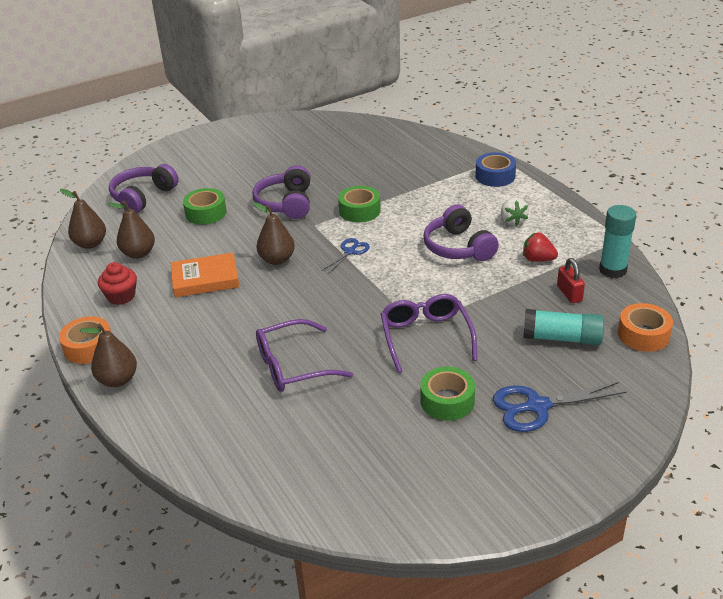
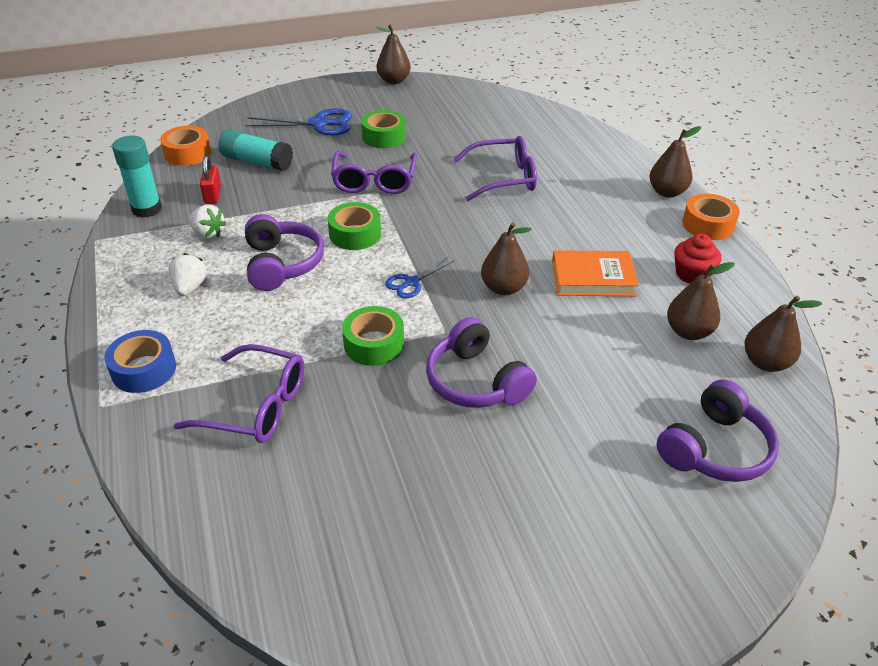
camera: 170 degrees left, 5 degrees up
(206, 213) = (601, 388): green tape -> green tape (355, 234)
(286, 203) = (476, 381): purple headphones -> purple headphones turned 135 degrees clockwise
(414, 172) = (256, 406): none -> purple glasses
(490, 520) = (394, 81): none -> brown pear
(538, 259) = (208, 234): red strawberry -> white strawberry

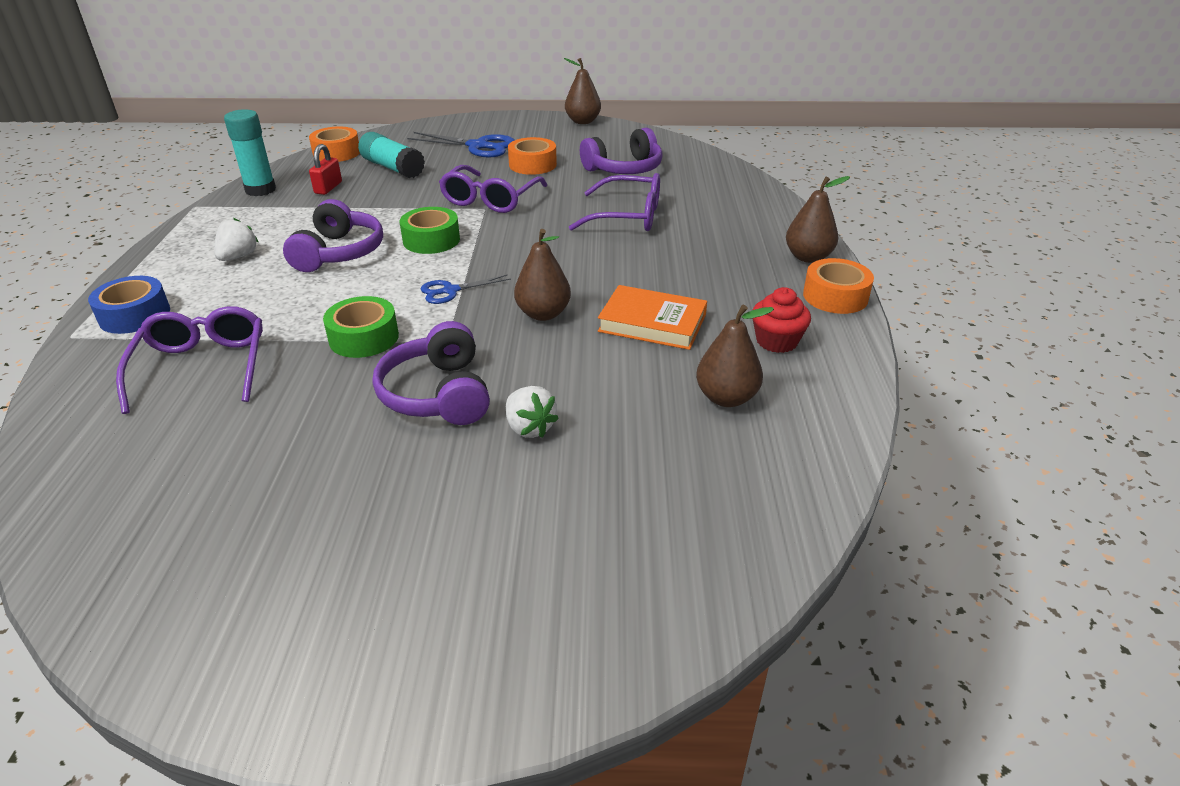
camera: 20 degrees right, 5 degrees down
(208, 234) = (295, 217): white strawberry -> white strawberry (529, 428)
(256, 406) = (202, 367): purple glasses -> purple glasses turned 135 degrees counterclockwise
(384, 137) = (532, 165): green tape -> orange tape
(714, 448) = (662, 529): purple headphones -> purple headphones (624, 169)
(766, 362) = (803, 451): brown pear -> none

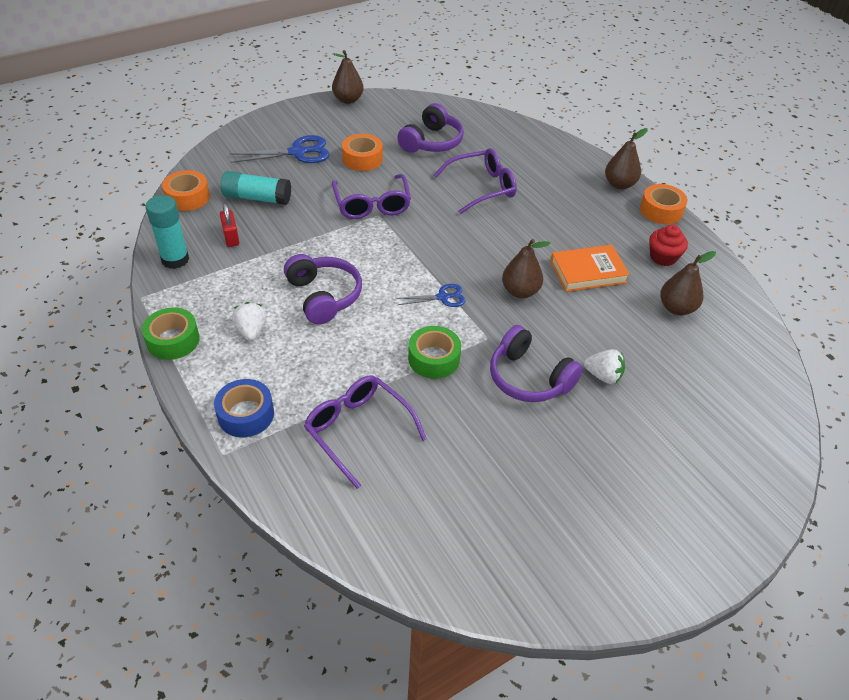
camera: 35 degrees left, 10 degrees up
(431, 240) = (376, 259): green tape -> green tape (173, 340)
(450, 291) = (442, 297): blue scissors -> blue scissors turned 135 degrees counterclockwise

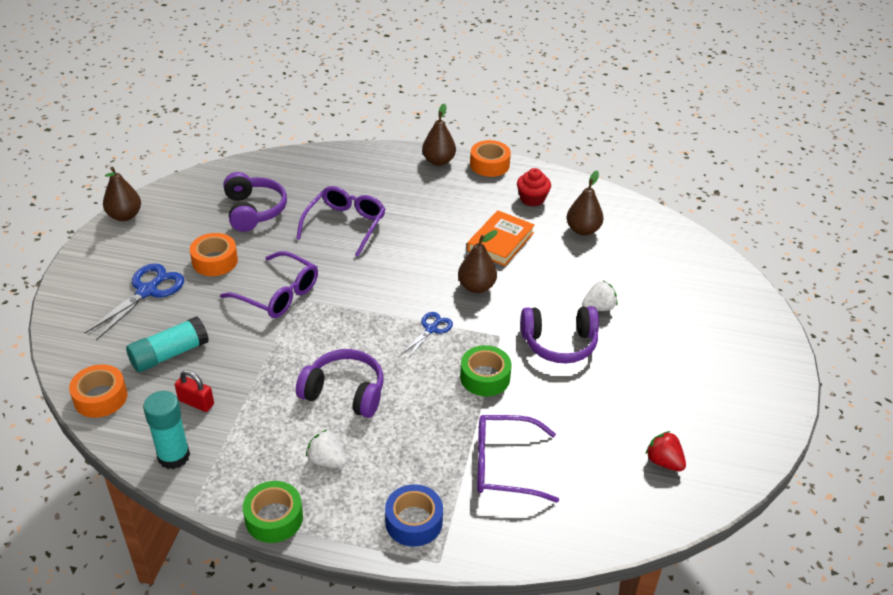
camera: 45 degrees left, 5 degrees down
(486, 534) = (664, 462): none -> red strawberry

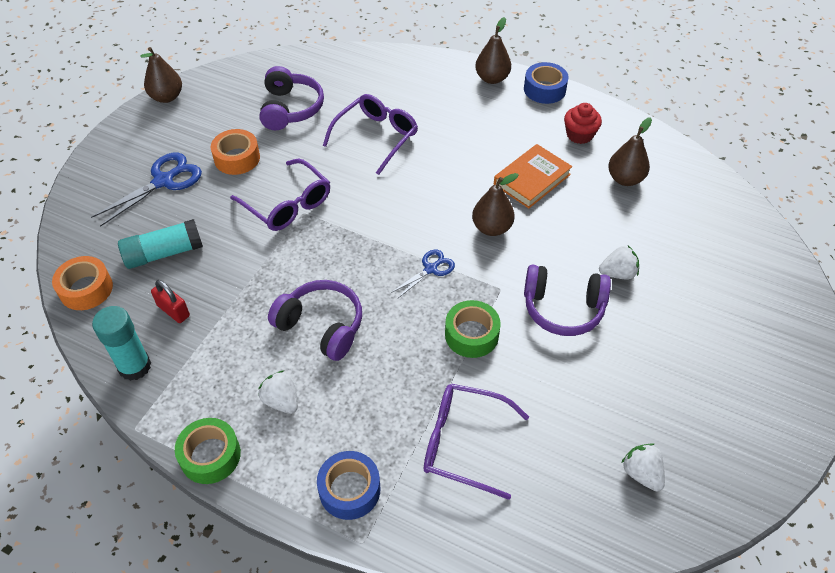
camera: 15 degrees right, 10 degrees up
(489, 165) = (544, 89): orange tape -> blue tape
(664, 462) = (641, 473): red strawberry -> white strawberry

